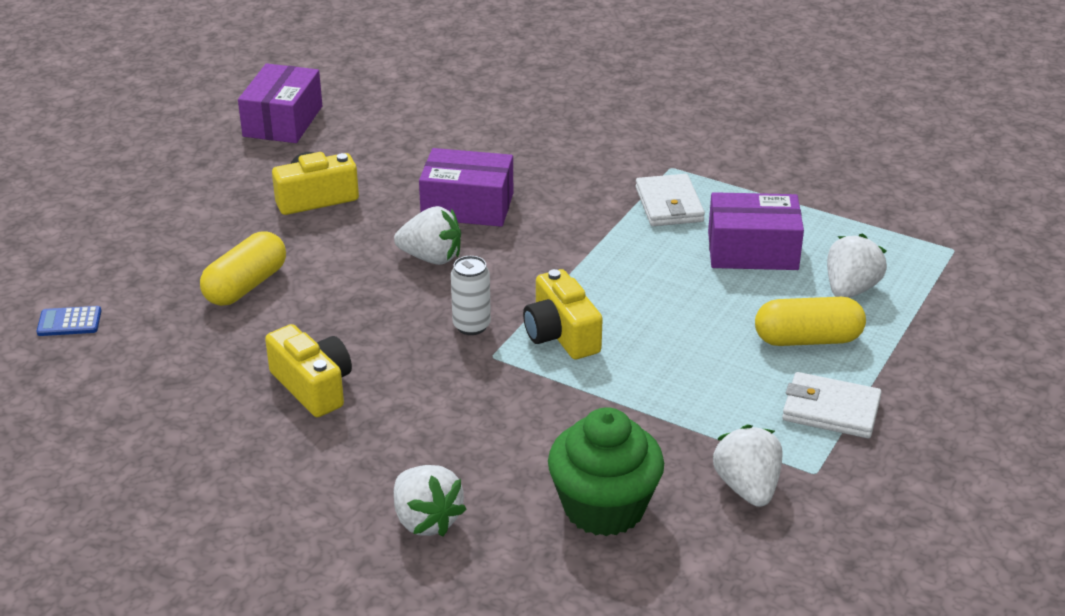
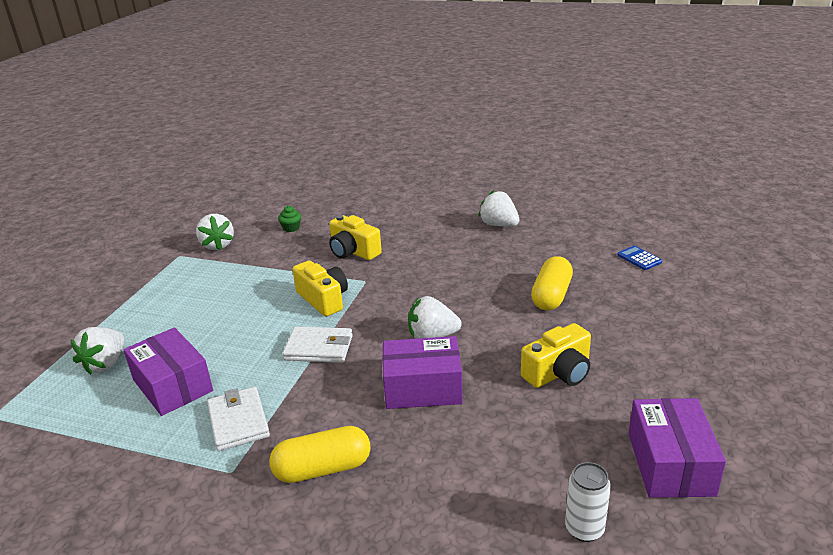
camera: 170 degrees right, 5 degrees down
(69, 322) = (639, 258): blue calculator -> blue calculator turned 105 degrees counterclockwise
(313, 386) = (464, 251): yellow camera -> yellow camera (353, 251)
(426, 520) = (375, 212): white strawberry -> white strawberry (499, 225)
(471, 326) = (384, 295): white can -> white can (584, 529)
(604, 507) = (291, 228): green cupcake -> green cupcake, size x0.41
(752, 250) = (172, 385): purple box -> purple box turned 60 degrees clockwise
(807, 339) = (155, 322): yellow capsule -> yellow capsule (322, 469)
(831, 410) = (157, 284): white wallet -> white wallet (319, 348)

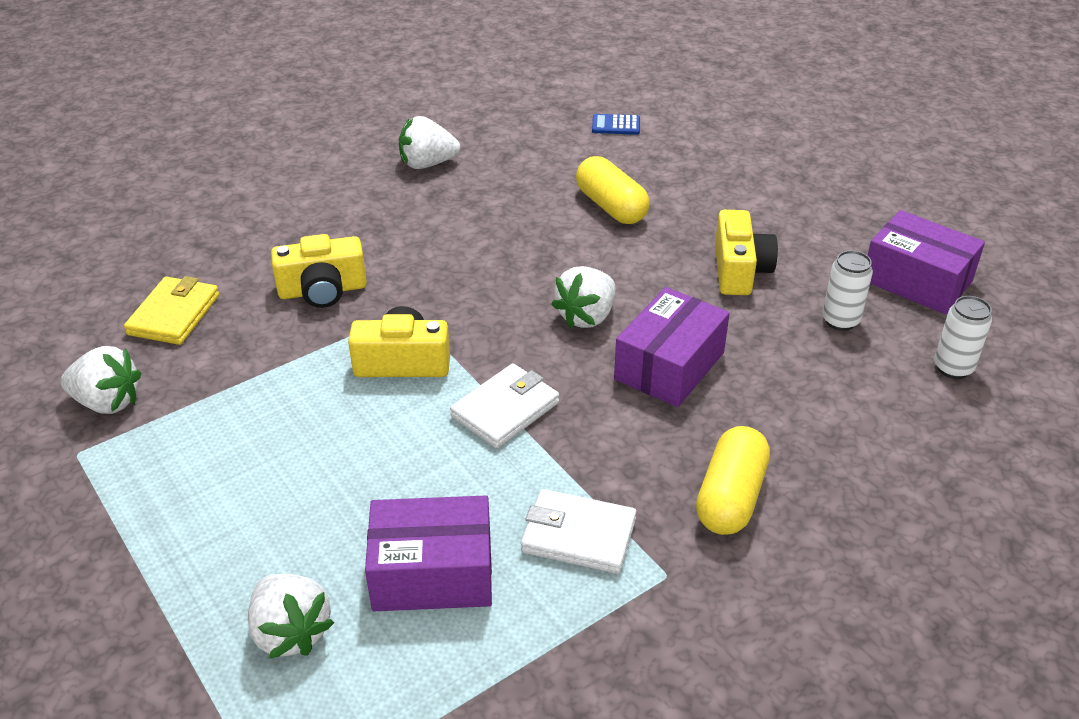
camera: 55 degrees left, 10 degrees up
(291, 228) = (174, 315): green cupcake -> yellow wallet
(564, 443) = (840, 321): none -> white can

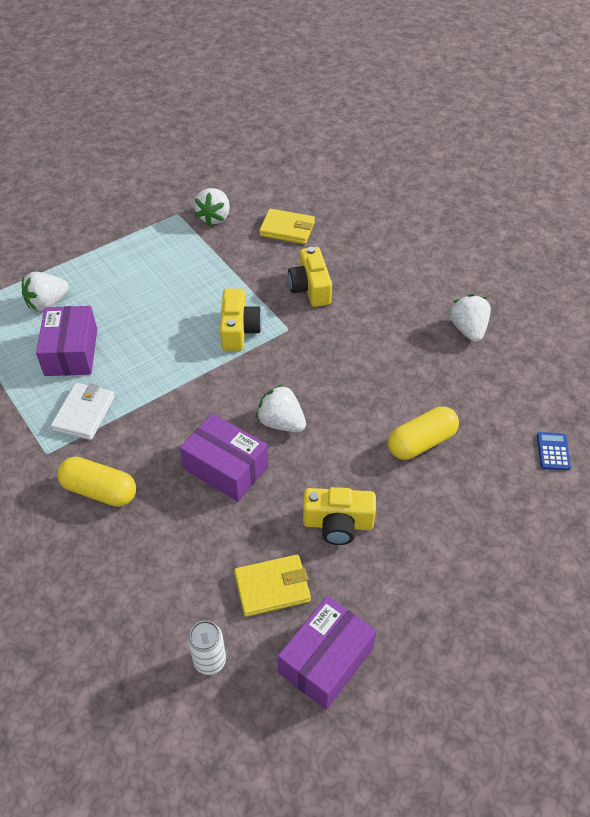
camera: 90 degrees right, 10 degrees up
(505, 409) = (191, 379): white wallet -> none
(840, 321) = (272, 587): white can -> yellow wallet

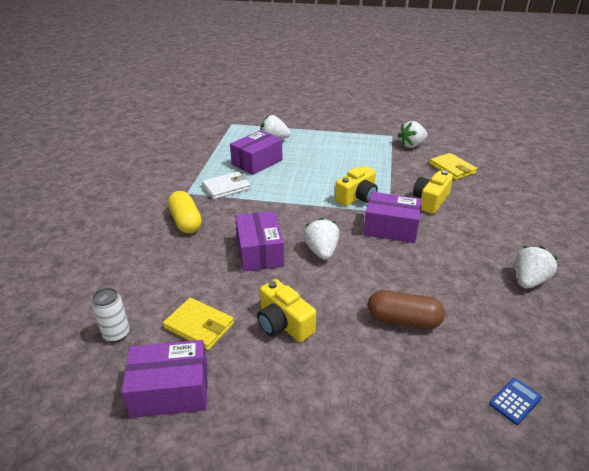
camera: 45 degrees right, 15 degrees down
(311, 348) = (391, 228): none -> purple box
(421, 442) = (403, 320): yellow capsule -> brown capsule

